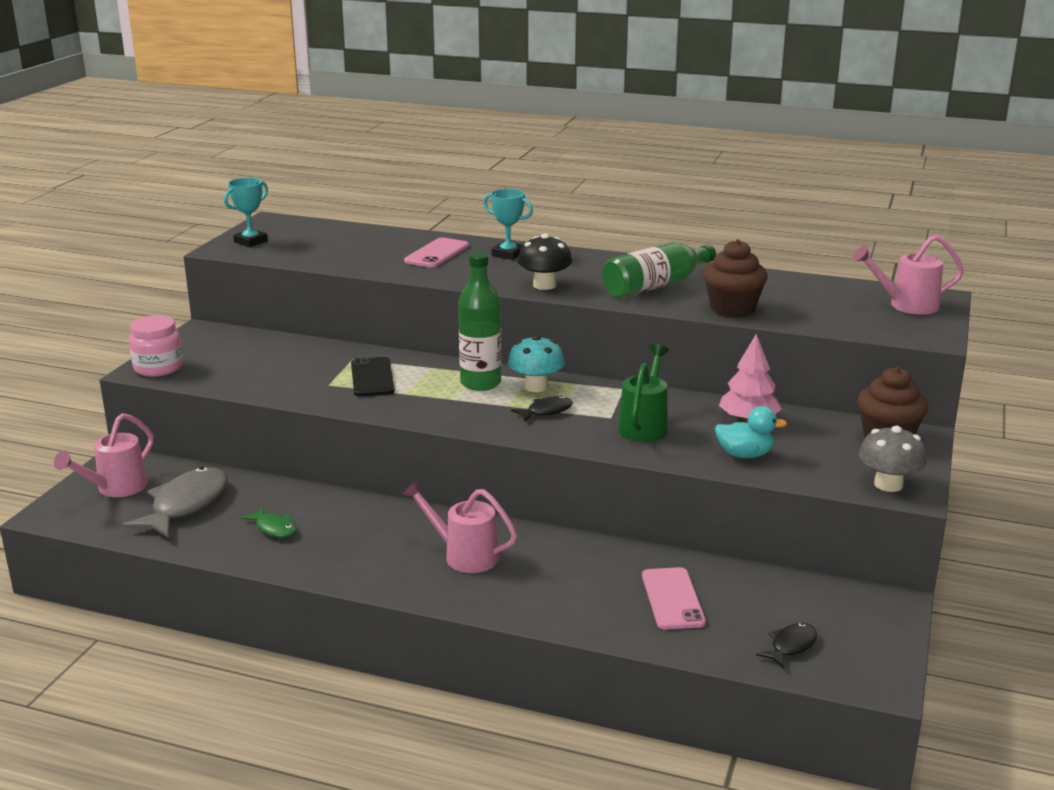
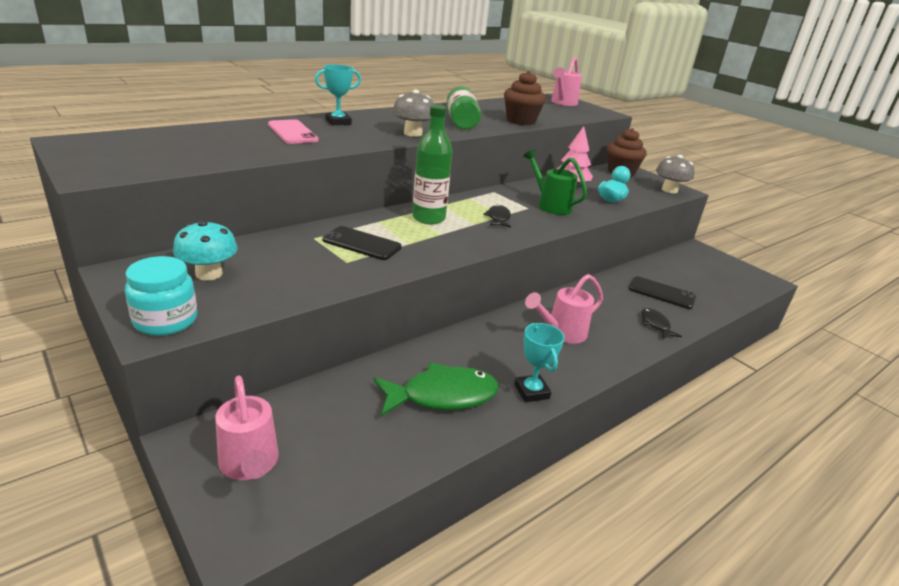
camera: 60 degrees left, 5 degrees up
(158, 368) = (165, 321): pink jar -> turquoise jar
(186, 505) = (344, 429): grey fish -> none
(250, 242) = (103, 162): turquoise trophy -> turquoise trophy (531, 391)
(274, 528) = (442, 396): green fish -> green fish, size x1.95
(536, 387) = (458, 208): turquoise mushroom -> turquoise mushroom (209, 274)
(544, 285) = (413, 133): black mushroom -> grey mushroom
(673, 599) = (661, 293): pink phone -> black phone
(791, 646) = (725, 285): black fish -> black fish (655, 324)

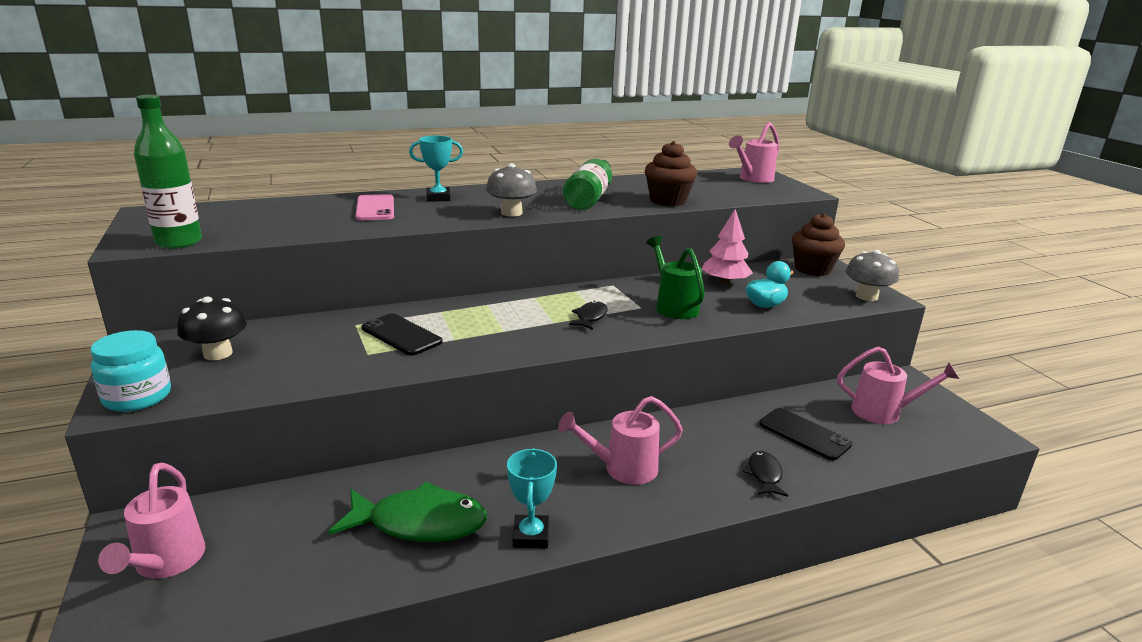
camera: 20 degrees right, 5 degrees down
(209, 274) = (218, 353): turquoise mushroom -> black mushroom
(428, 218) = (503, 311): green bottle -> green bottle (179, 242)
(699, 272) = (883, 412): none -> pink watering can

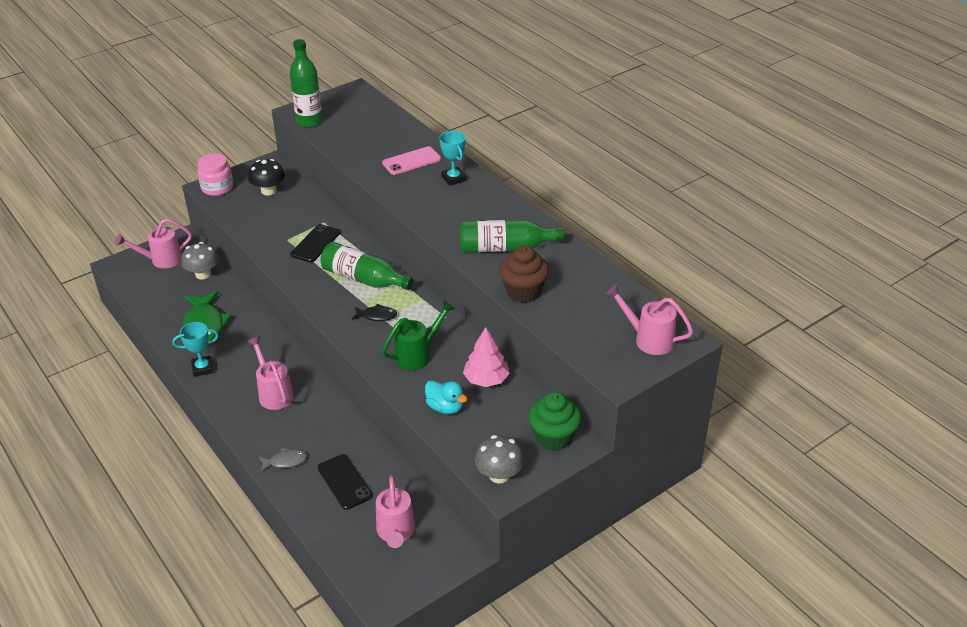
camera: 75 degrees right, 15 degrees up
(137, 397) = (217, 188): turquoise jar -> pink jar
(510, 315) = (364, 279): none -> green bottle
(511, 213) = (436, 219): grey mushroom -> grey mushroom (203, 274)
(764, 475) = (285, 461): black fish -> grey fish
(804, 434) = (344, 482): black phone -> black phone turned 60 degrees counterclockwise
(812, 269) = (553, 437): brown cupcake -> green cupcake

